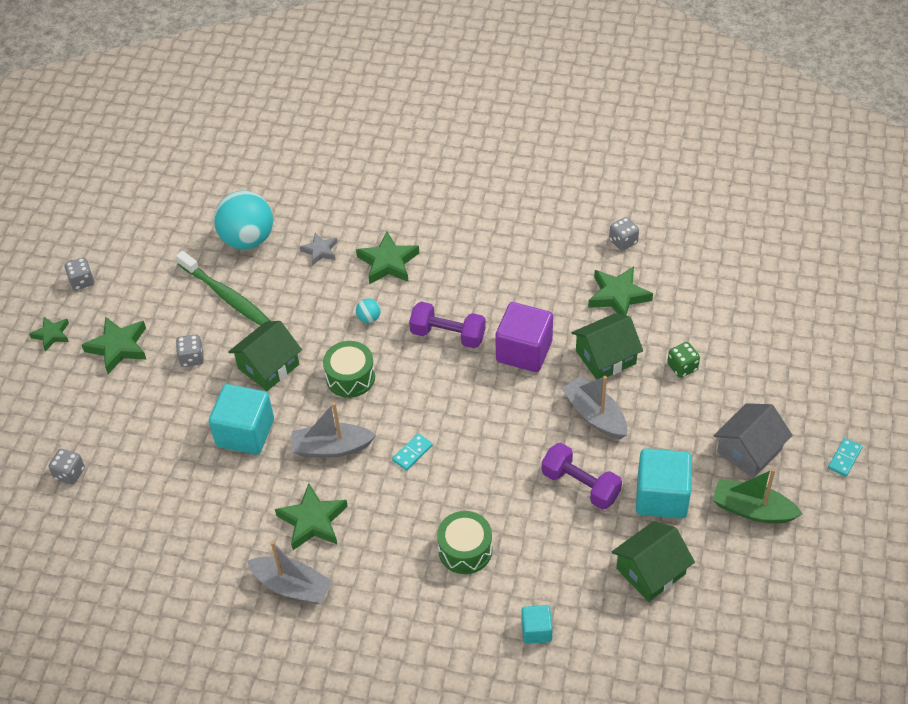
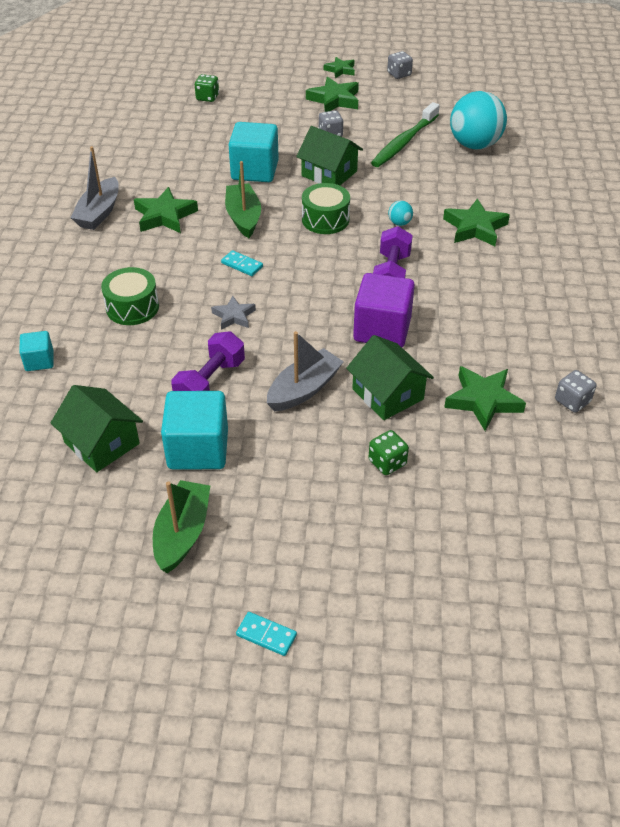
camera: 80 degrees right, 5 degrees down
(70, 473) = (207, 97): grey dice -> green dice
(320, 251) = (475, 186): grey star -> grey star (234, 316)
(331, 448) = (243, 217): grey boat -> green boat
(749, 450) = (269, 530): grey house -> none

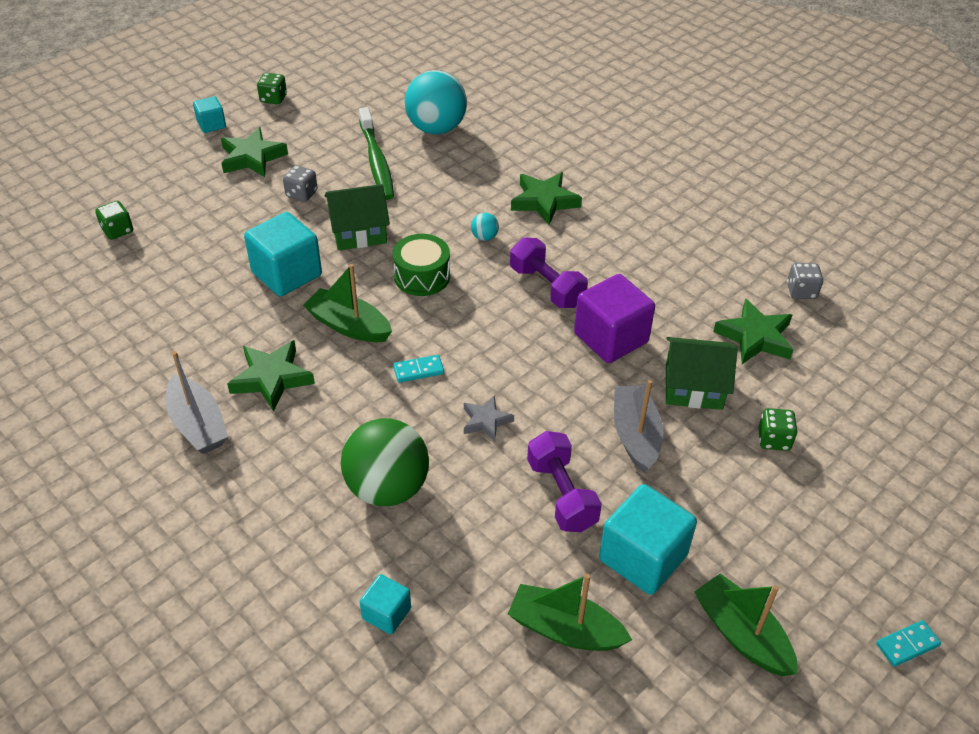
camera: 50 degrees left, 0 degrees up
(101, 443) = (565, 629): green house -> green boat
(132, 307) = (387, 488): green drum -> green ball
(340, 70) = (211, 125): green star -> turquoise cube
(399, 74) = (273, 99): grey dice -> green dice

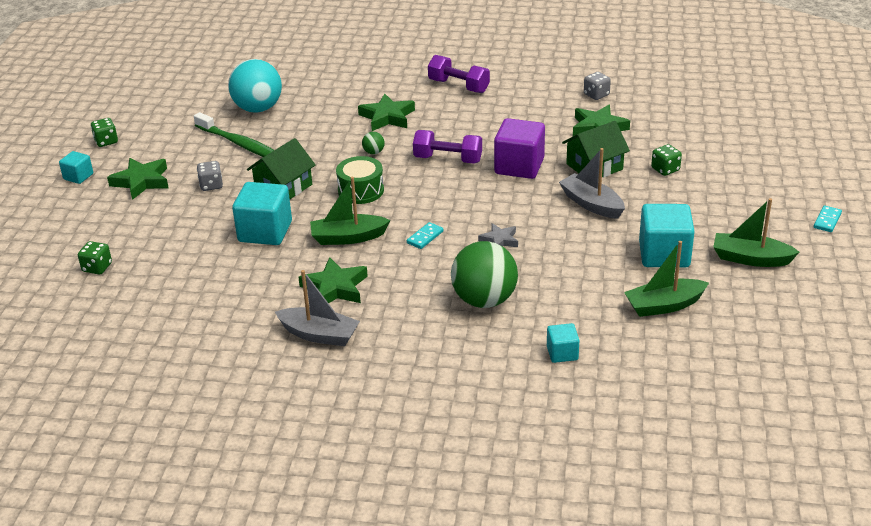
camera: 35 degrees left, 10 degrees down
(484, 237) = (374, 152): turquoise ball -> green ball
(561, 494) = (586, 251): purple dumbbell -> purple dumbbell (458, 86)

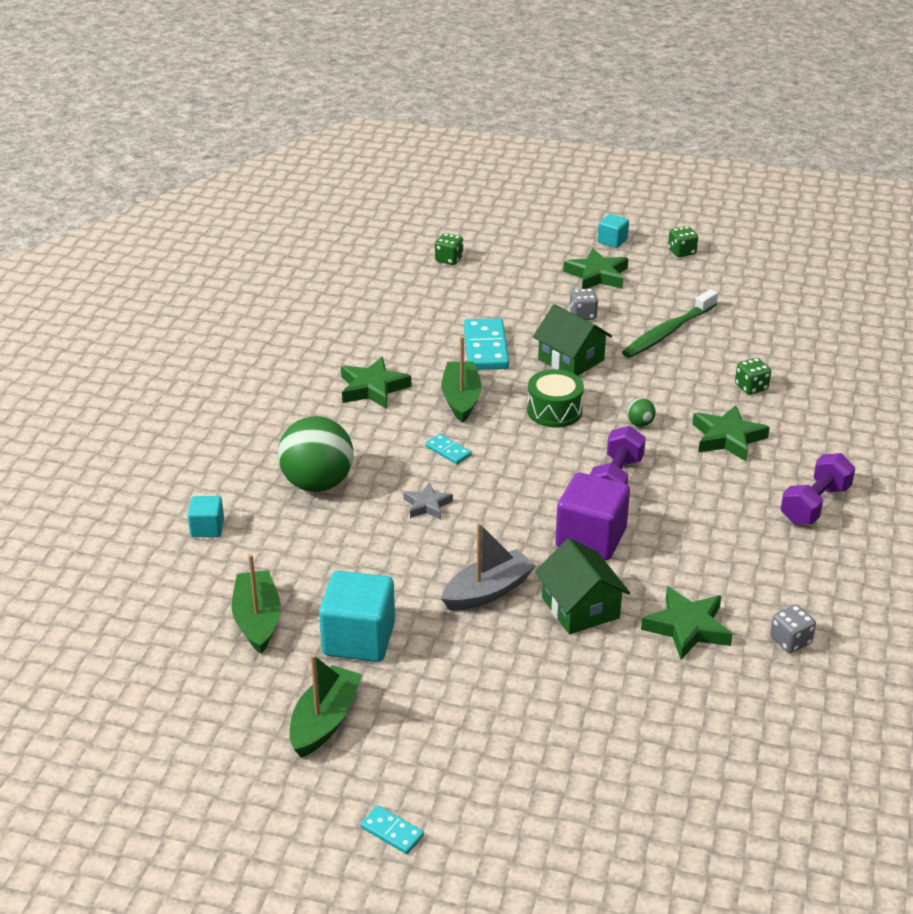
camera: 95 degrees right, 0 degrees up
(258, 108) = (752, 343): turquoise ball -> none
(265, 232) = (485, 348): turquoise cube -> turquoise domino
(319, 335) = (301, 377): grey boat -> none
(665, 169) = (562, 678): green dice -> green dice (751, 387)

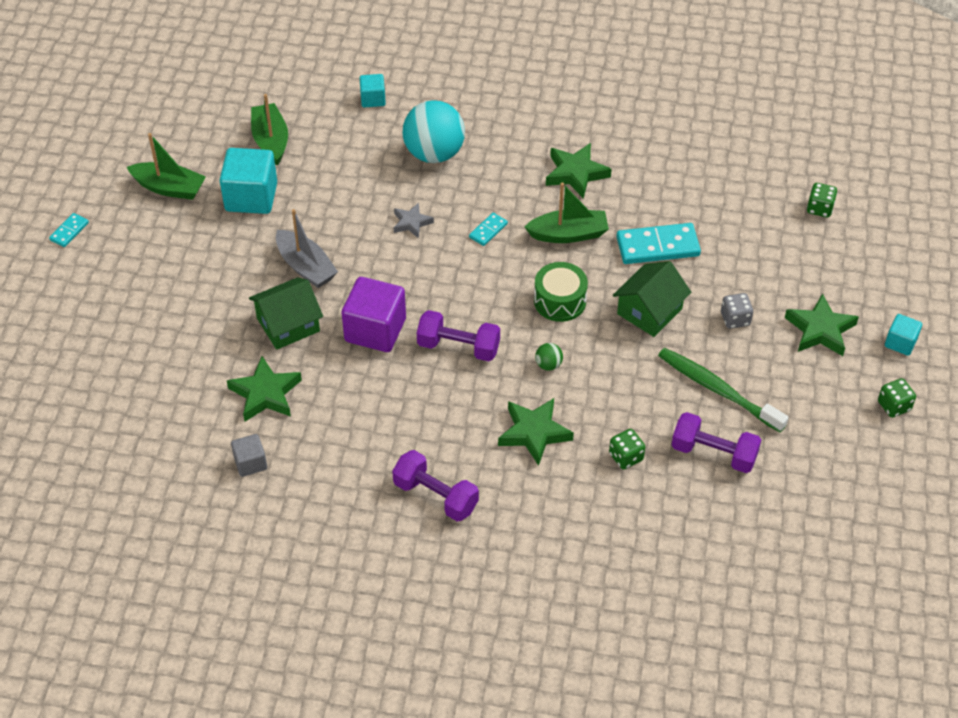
camera: 85 degrees right, 15 degrees up
(257, 620) = (271, 141): green boat -> green boat turned 90 degrees counterclockwise
(317, 483) = (434, 154): green ball -> turquoise ball
(741, 341) = (714, 453): none -> purple dumbbell
(790, 640) = (250, 463): grey dice -> grey cube

